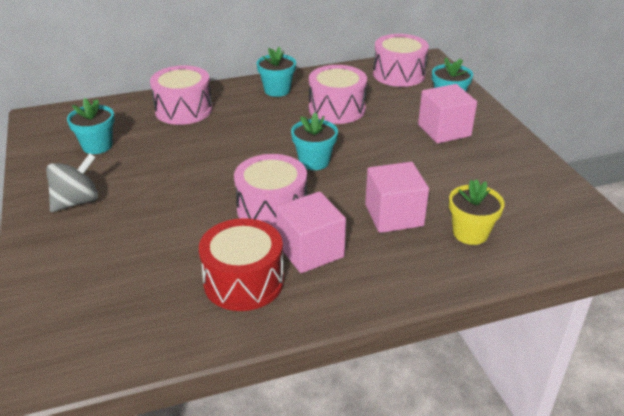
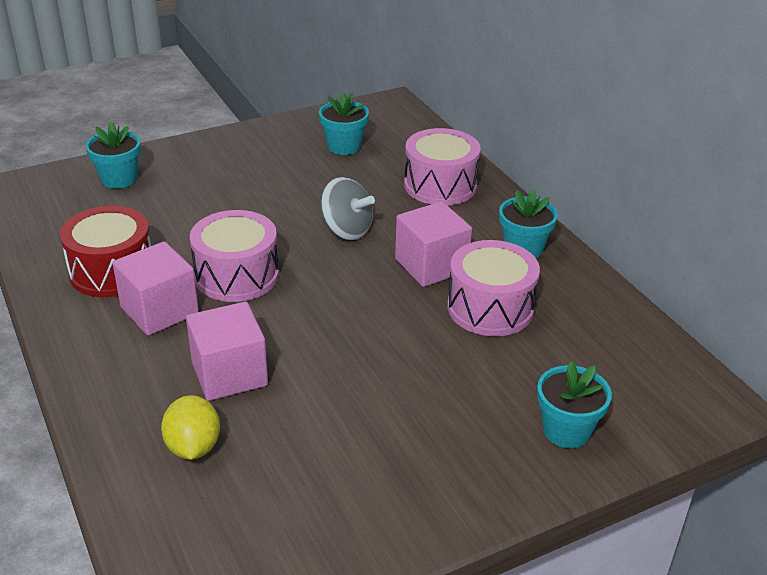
camera: 80 degrees right, 0 degrees up
(77, 202) = (240, 156): grey spinning top -> grey spinning top (346, 230)
(314, 161) = (343, 298): turquoise flower pot -> turquoise flower pot (119, 179)
(399, 74) = (639, 368): pink drum -> none
(444, 130) = (463, 424): pink cube -> pink cube (431, 265)
(470, 233) = (193, 447): yellow flower pot -> yellow lemon

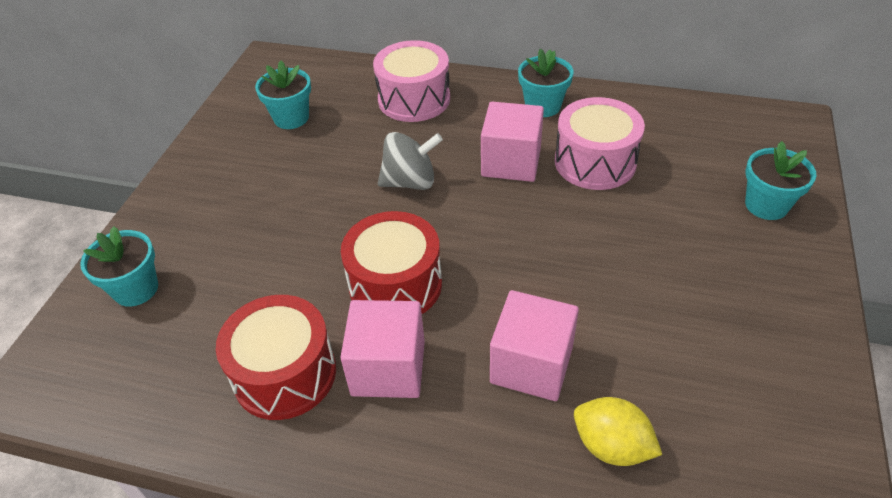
camera: 45 degrees left, 10 degrees up
(236, 275) = (395, 284): pink drum -> red drum

